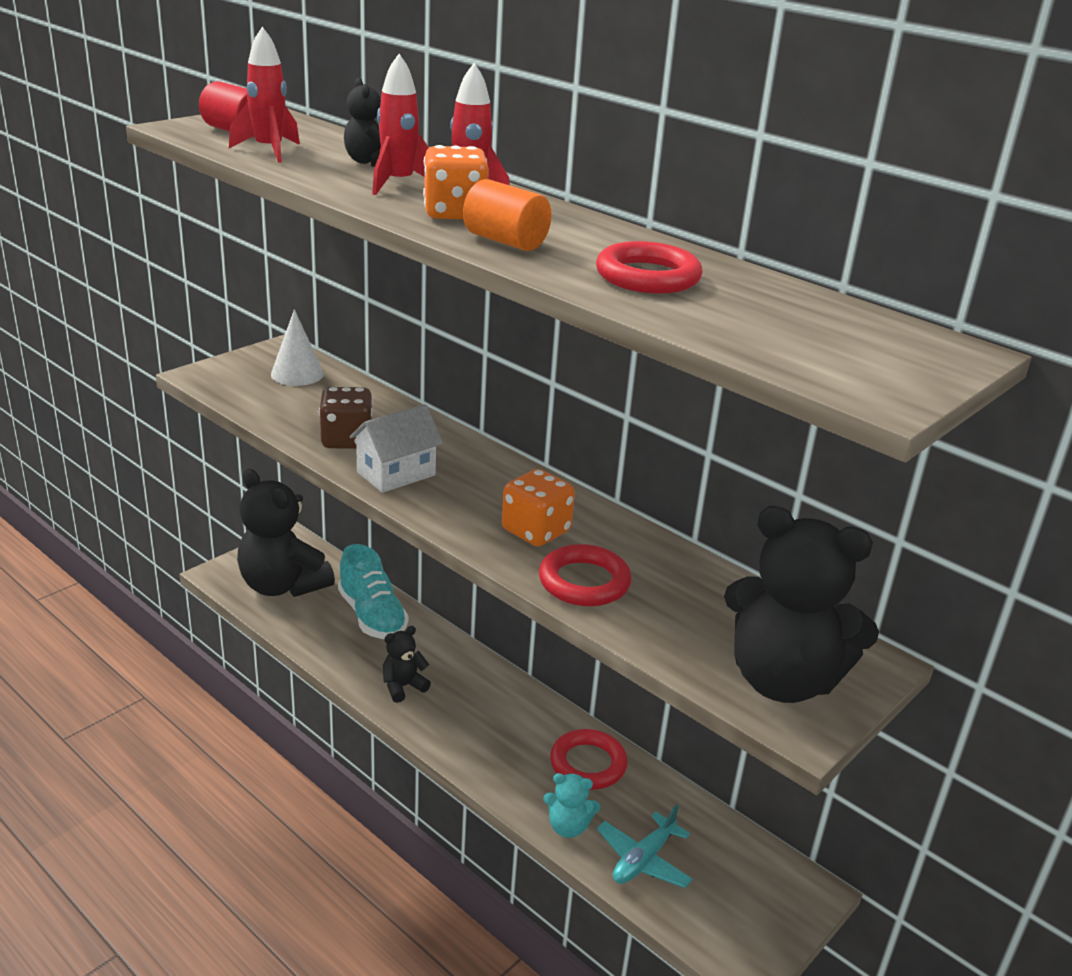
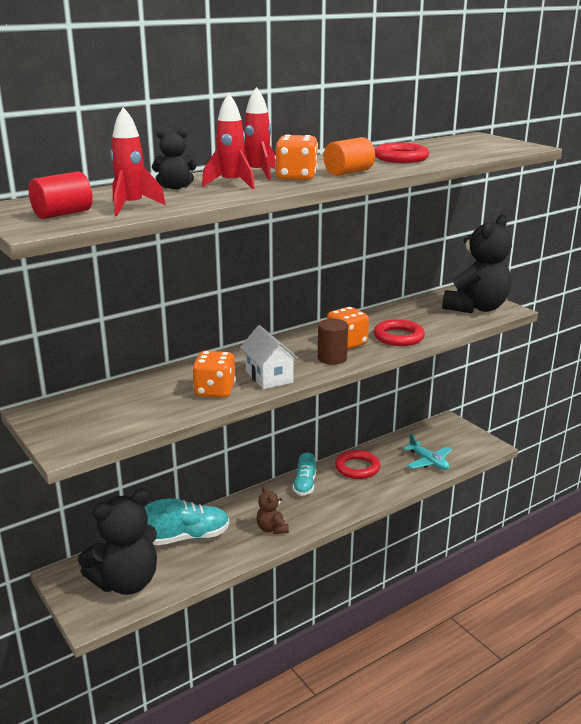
camera: 75 degrees left, 5 degrees down
(297, 374) = (91, 406): white cone -> none
(346, 440) = (215, 391): brown dice -> orange dice
(403, 686) = (272, 529): black teddy bear -> brown teddy bear
(474, 520) = (332, 358): none -> brown cylinder
(518, 708) = (304, 485): none -> turquoise shoe
(568, 827) = (404, 481): turquoise teddy bear -> none

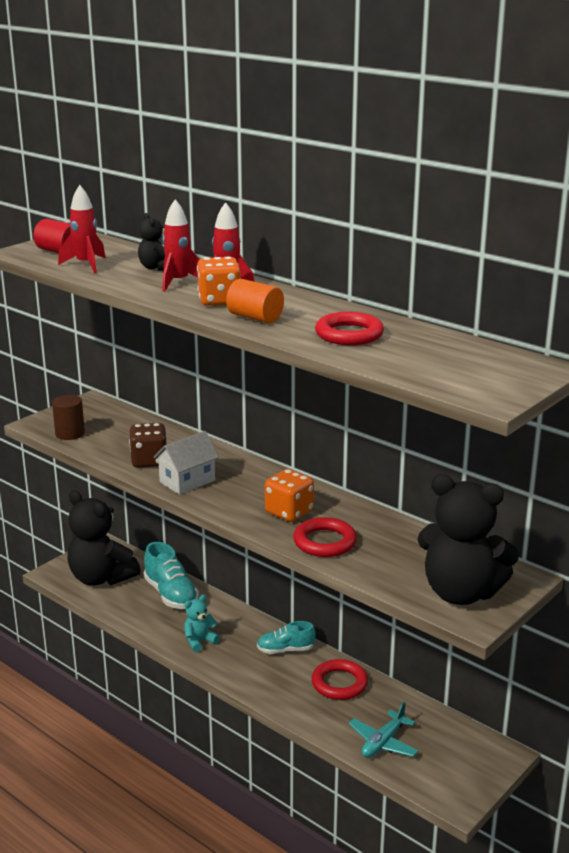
camera: 75 degrees right, 0 degrees up
(215, 391) = (149, 461): orange dice -> brown dice
(272, 529) = (199, 641): brown teddy bear -> turquoise teddy bear
(332, 358) = (245, 508): brown cylinder -> brown cylinder (70, 434)

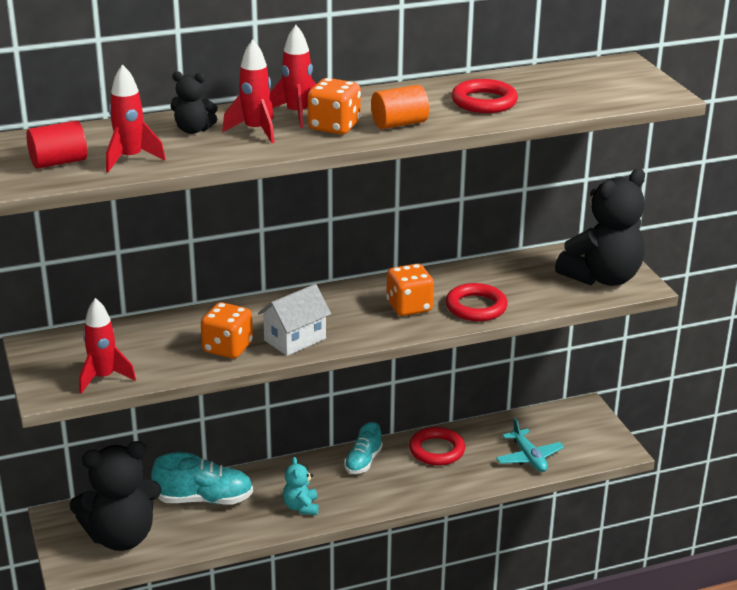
camera: 60 degrees left, 5 degrees up
(70, 434) = (103, 378): brown cylinder -> red rocket
(149, 461) = (227, 348): brown dice -> orange dice
(187, 481) = (295, 339): white house -> white house turned 60 degrees clockwise

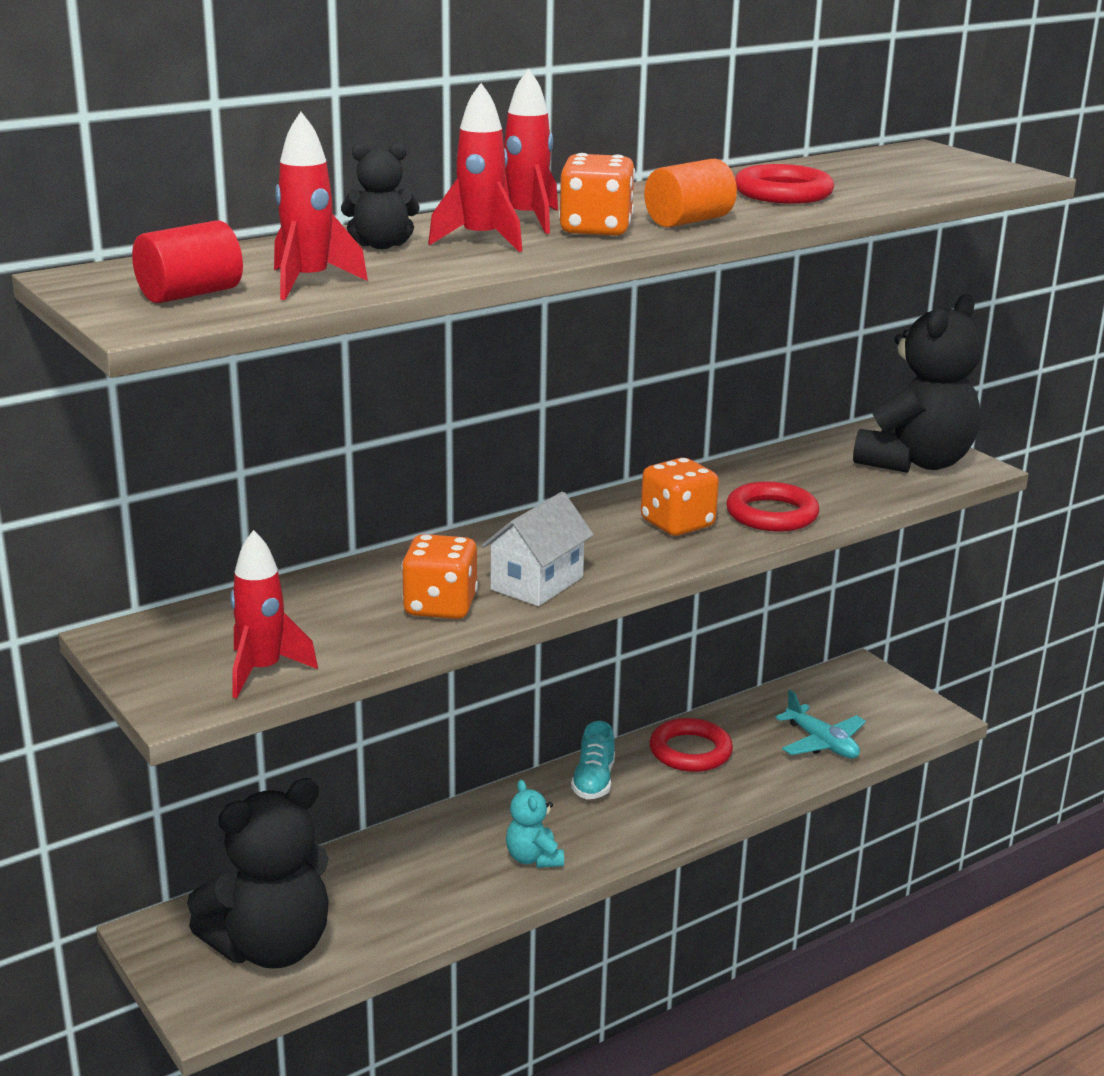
camera: 15 degrees left, 5 degrees down
(204, 499) = (380, 870): turquoise shoe -> none

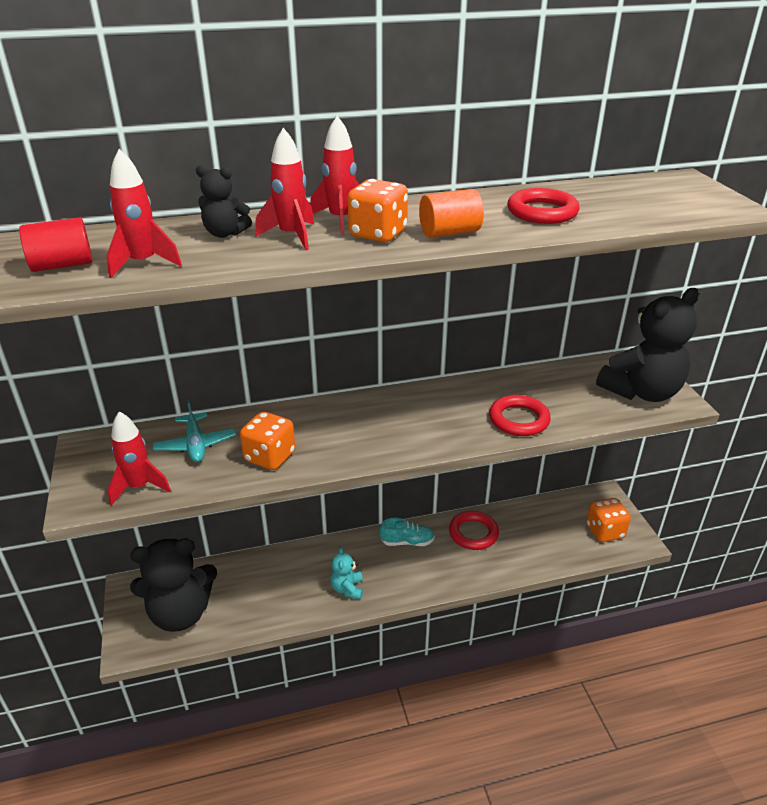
camera: 20 degrees right, 10 degrees up
(537, 583) = (337, 449): white house -> none
(593, 781) = (407, 542): turquoise shoe -> turquoise shoe turned 120 degrees counterclockwise
(677, 524) = (453, 417): orange dice -> orange dice (605, 531)
(822, 743) = (556, 545): turquoise plane -> turquoise plane (195, 444)

